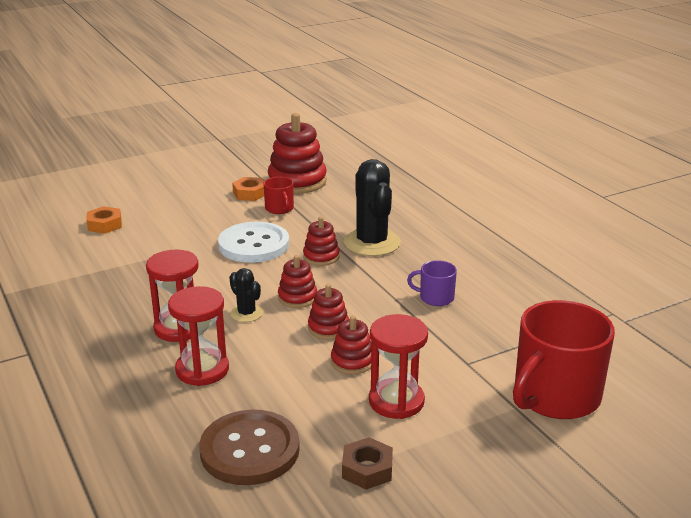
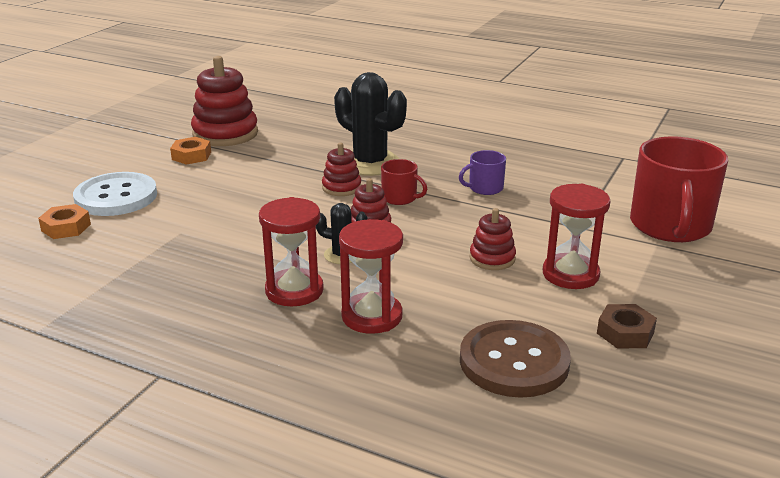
camera: 35 degrees left, 0 degrees up
(254, 245) = (262, 197): white button -> white button (116, 197)
(279, 208) = (242, 160): red mug -> red mug (400, 198)
(328, 328) = (433, 240): red stacking toy -> none

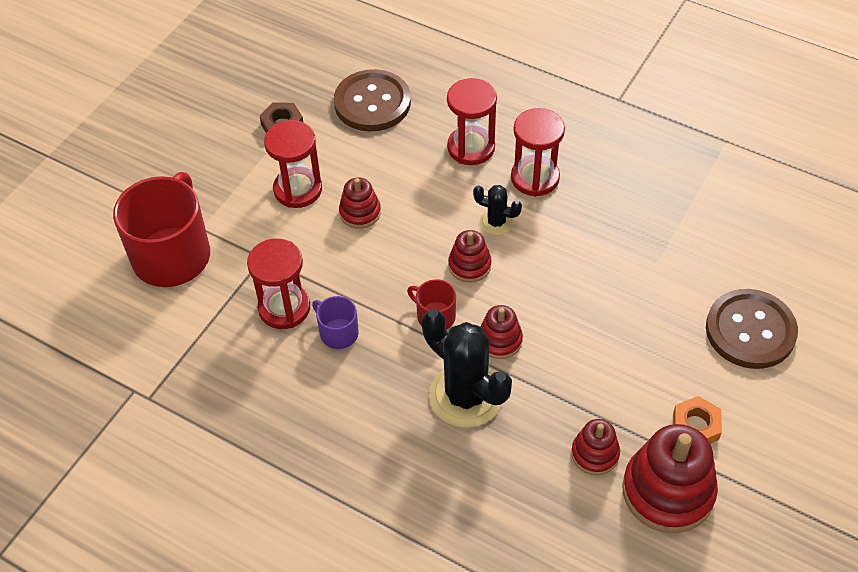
camera: 175 degrees left, 25 degrees up
(66, 227) = (776, 275): orange nut -> none
(116, 197) = (750, 330): white button -> brown button
(273, 144) = (595, 454): none -> red stacking toy
(485, 188) = (338, 332): purple mug -> purple mug turned 120 degrees counterclockwise
(539, 199) = (284, 308): none -> red hourglass

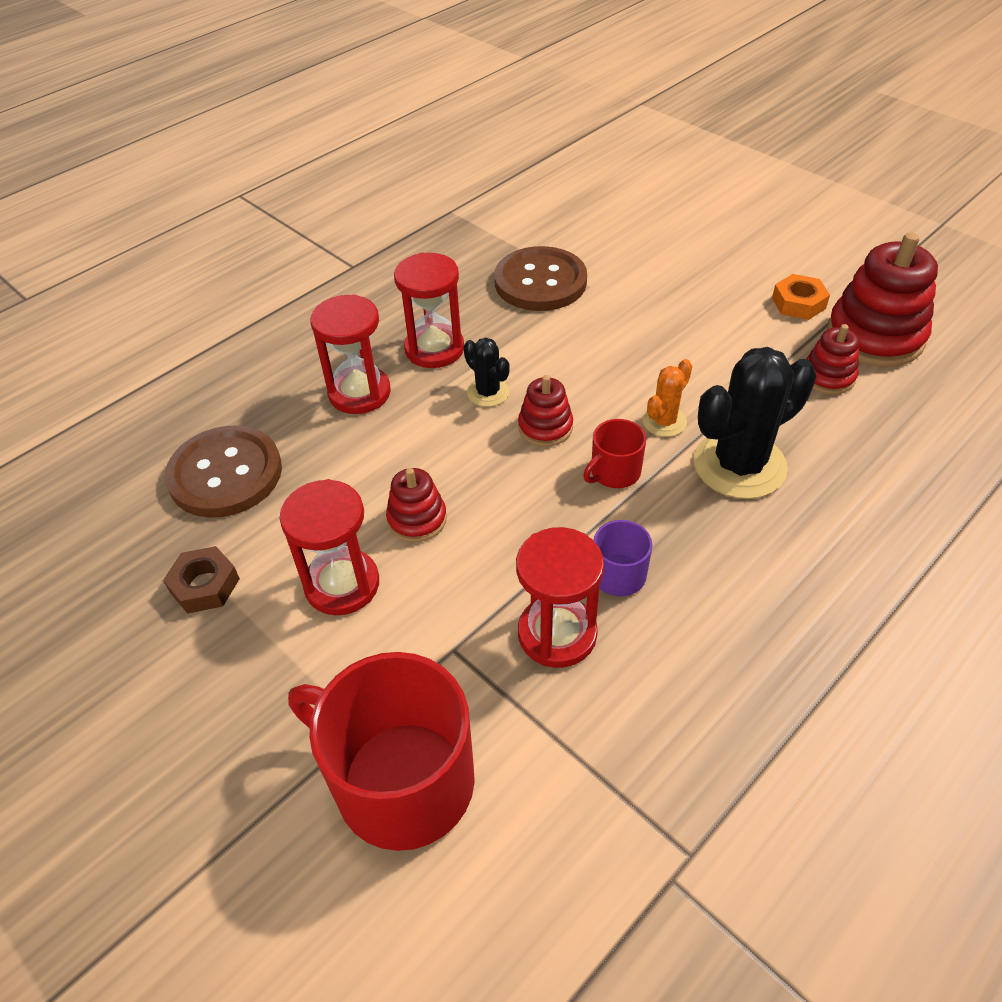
camera: 75 degrees left, 5 degrees down
(496, 222) = (488, 392): black cactus -> black cactus turned 75 degrees counterclockwise
(499, 340) = (664, 421): red stacking toy -> orange cactus
(750, 330) = (690, 247): brown button -> brown button (540, 282)

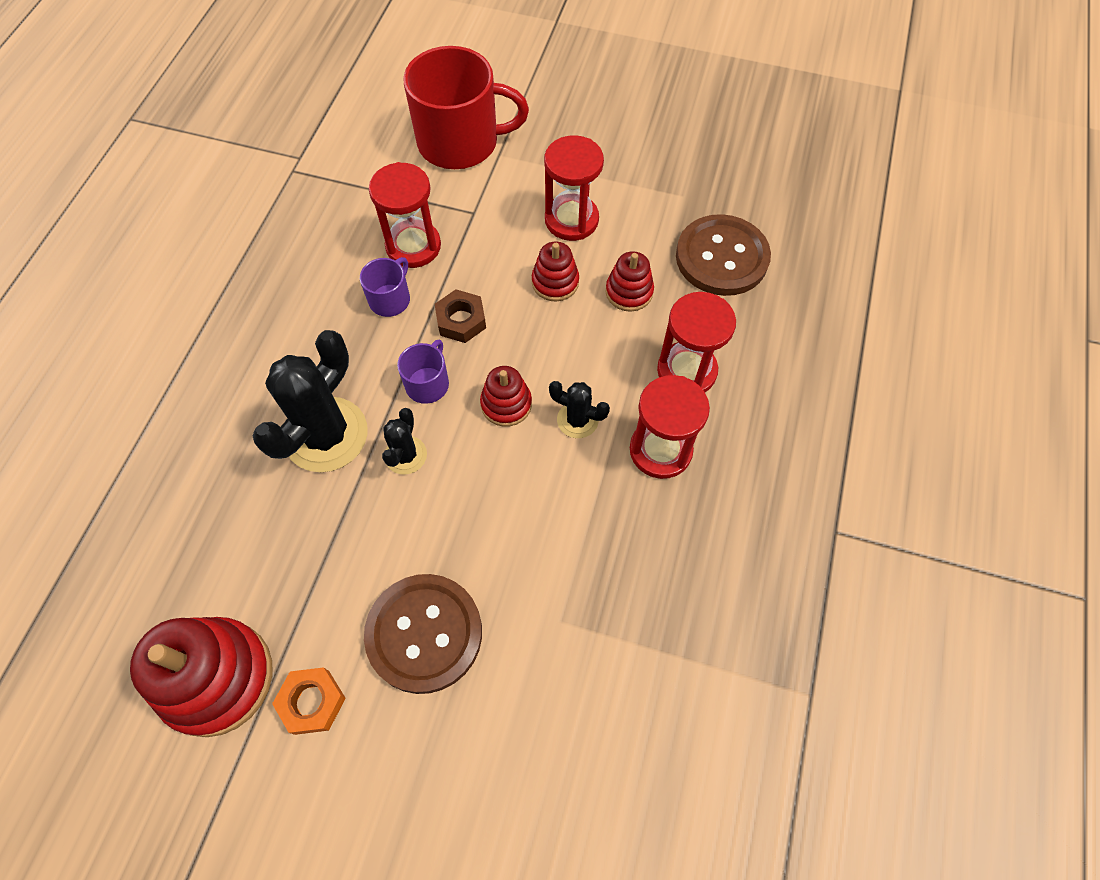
camera: 150 degrees right, 15 degrees up
(204, 585) = (657, 185): brown nut -> brown nut (461, 320)
(540, 282) = (618, 602): brown button -> brown button (424, 634)
(614, 472) = (428, 383): red mug -> purple mug
(664, 421) = (405, 455): orange cactus -> black cactus
(828, 377) = (262, 585): red stacking toy -> red stacking toy (629, 292)

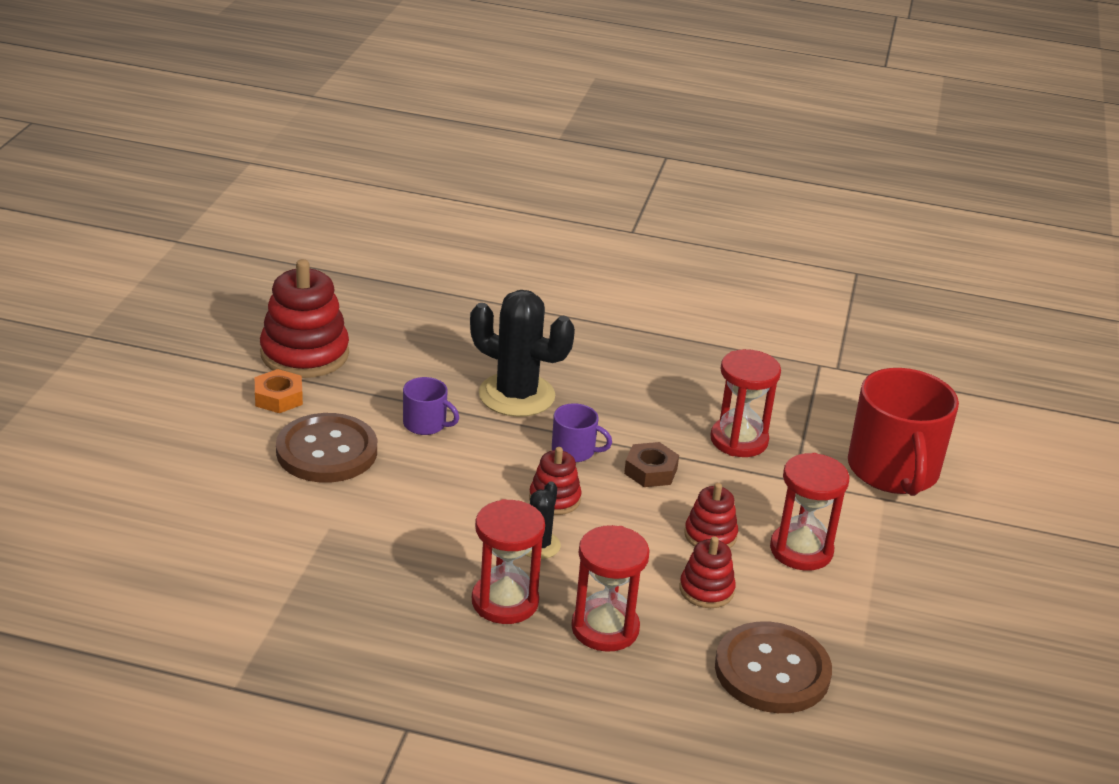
camera: 85 degrees right, 30 degrees down
(390, 299) = (670, 427): purple mug -> purple mug (425, 424)
(405, 455) = (496, 439): black cactus -> none

